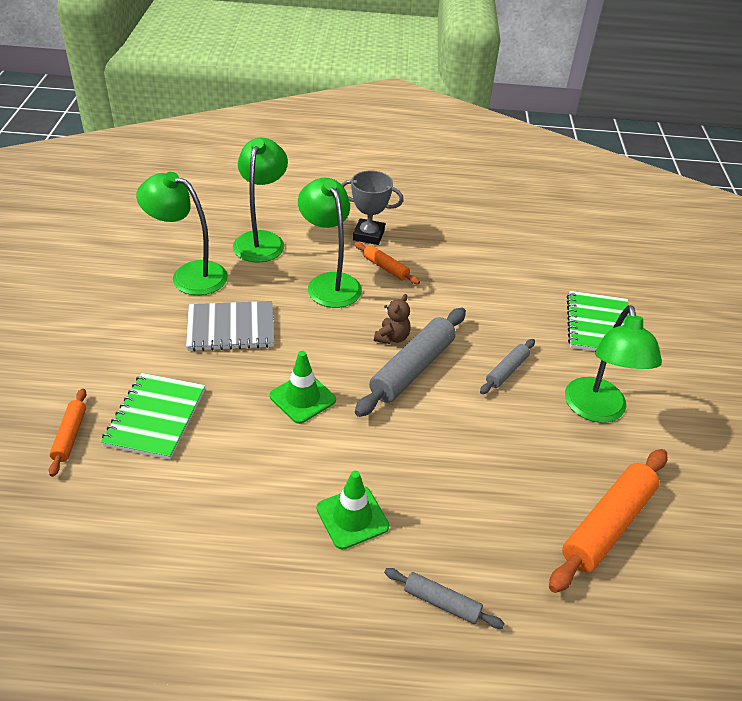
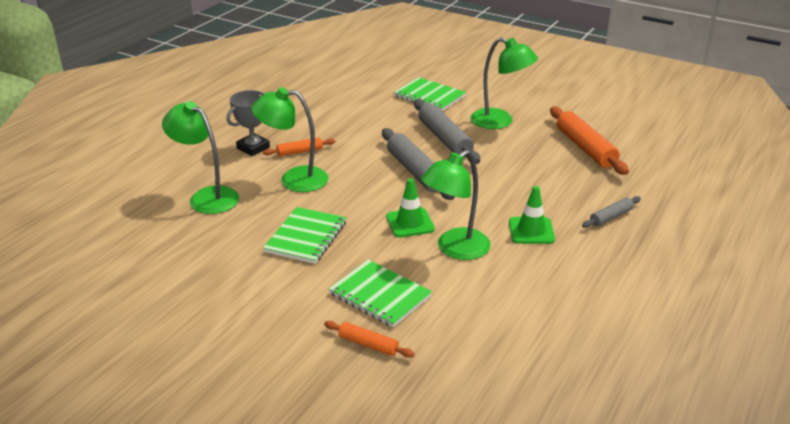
camera: 60 degrees left, 10 degrees down
(189, 275) = (216, 243): green lamp -> green lamp (455, 249)
(231, 328) = (306, 237): grey notebook -> green notebook
(392, 337) = (378, 170): brown teddy bear -> none
(507, 371) = (445, 139): grey rolling pin -> grey rolling pin, size x1.88

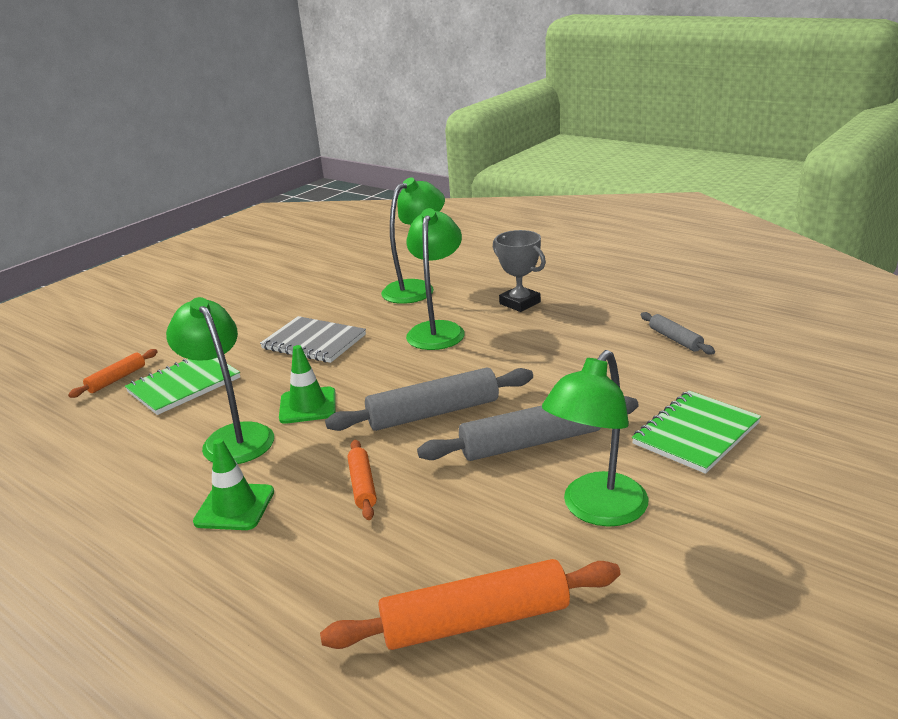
camera: 100 degrees right, 5 degrees down
(299, 152) = (505, 330): orange rolling pin -> orange rolling pin (362, 485)
(306, 237) = (314, 342): green notebook -> grey notebook
(611, 217) = (222, 608): grey rolling pin -> grey rolling pin (675, 339)

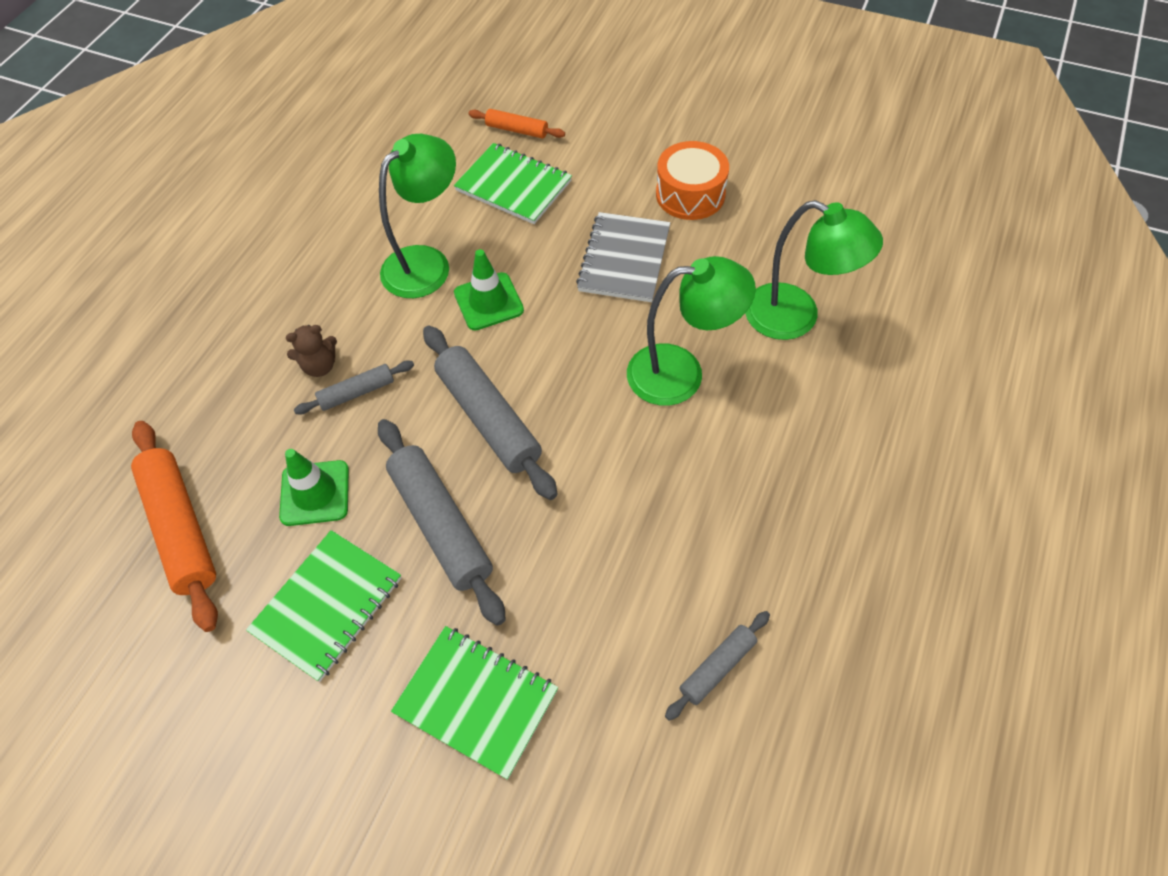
camera: 75 degrees right, 30 degrees up
(234, 507) = (321, 307): green traffic cone -> green traffic cone (315, 493)
(273, 312) = (690, 194): none -> orange drum
(313, 509) = (320, 366): none -> brown teddy bear
(362, 485) = (357, 392): orange rolling pin -> grey rolling pin
(519, 303) = (784, 450): grey trophy -> none
(596, 510) = (327, 605): green lamp -> green notebook

